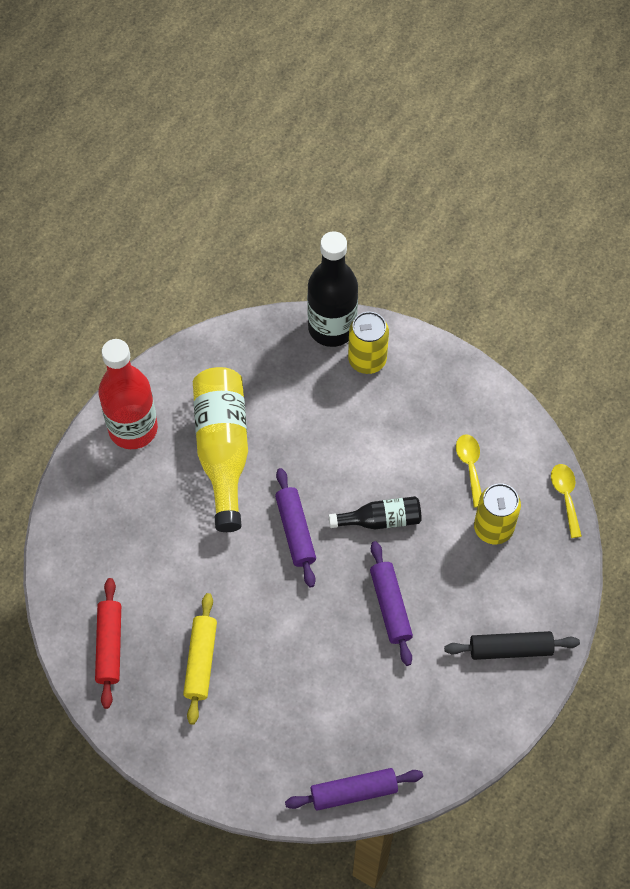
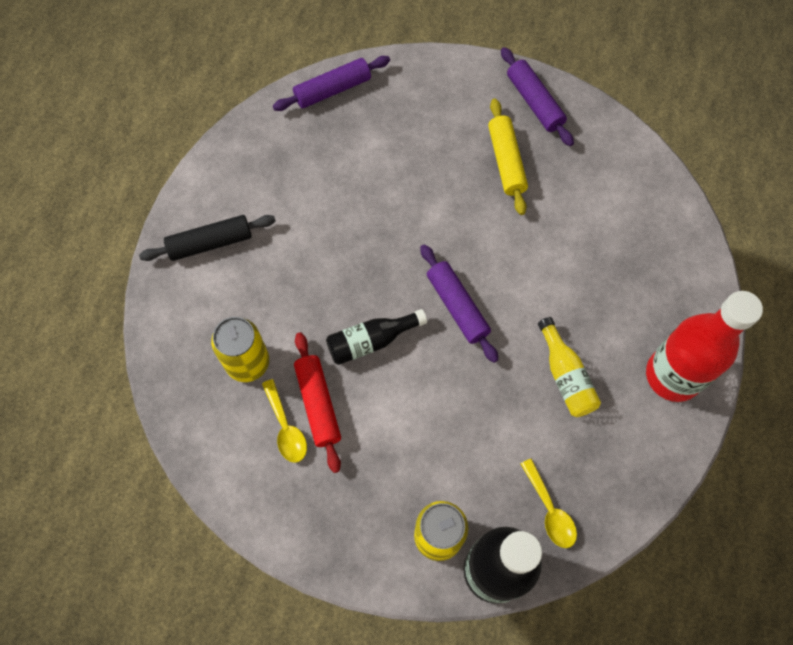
camera: 165 degrees right, 5 degrees up
(109, 646) = (596, 154): red rolling pin -> red rolling pin (318, 404)
(223, 450) = (565, 376): yellow bottle -> yellow bottle, size x0.54
(390, 606) = (339, 255): purple rolling pin -> purple rolling pin (534, 102)
(565, 497) = (172, 419): yellow spoon -> yellow spoon (549, 510)

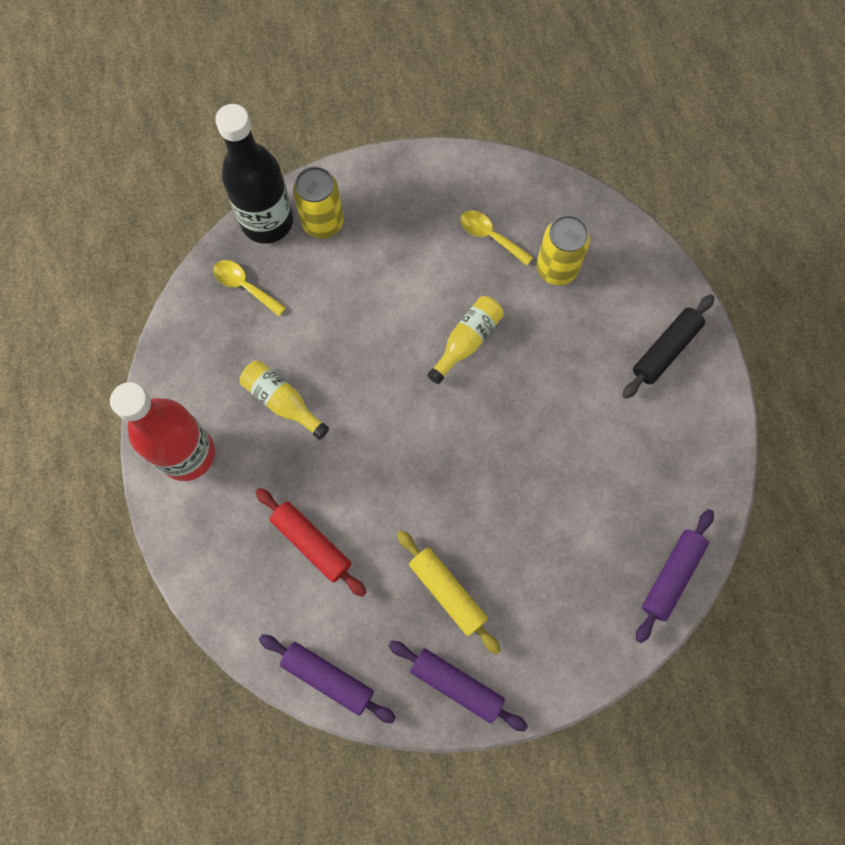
camera: 150 degrees right, 5 degrees up
(318, 404) = (477, 267): red rolling pin -> red rolling pin (311, 543)
(371, 341) = (467, 341): black bottle -> yellow bottle
(457, 306) = (411, 413): purple rolling pin -> purple rolling pin (328, 678)

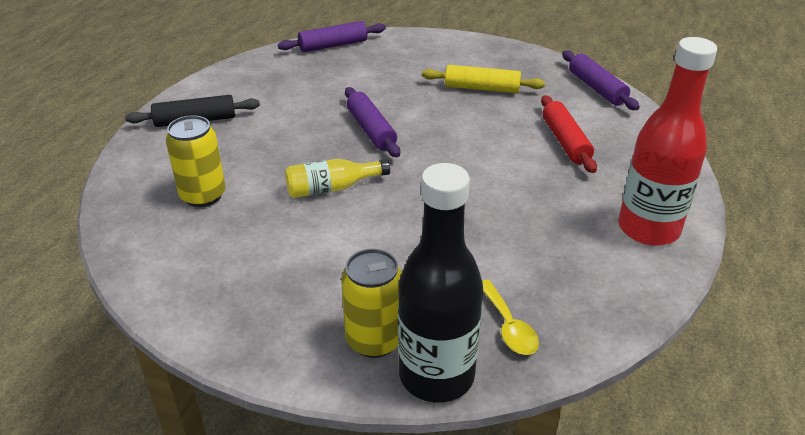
camera: 145 degrees left, 35 degrees down
(282, 402) = (532, 223): yellow bottle -> none
(447, 592) = (482, 88): yellow rolling pin -> yellow rolling pin turned 75 degrees counterclockwise
(456, 685) = (510, 59): purple rolling pin -> purple rolling pin (371, 130)
(490, 236) = (226, 243): yellow spoon -> none

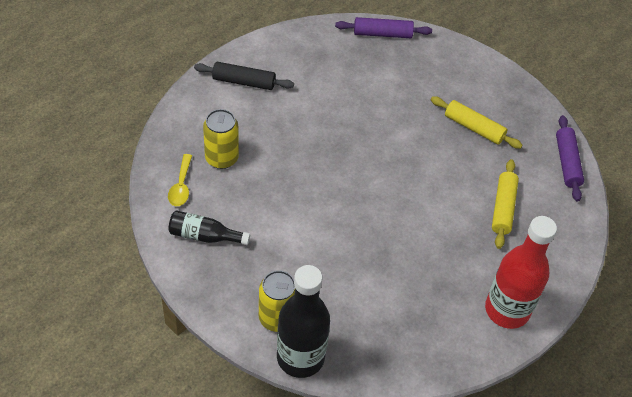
camera: 20 degrees right, 15 degrees up
(219, 282) = (204, 236): none -> black bottle
(332, 188) = (309, 186): yellow bottle -> none
(371, 130) = (365, 140): purple rolling pin -> none
(508, 326) = (363, 343): yellow spoon -> yellow spoon (181, 186)
(565, 141) = (503, 208): red rolling pin -> yellow rolling pin

